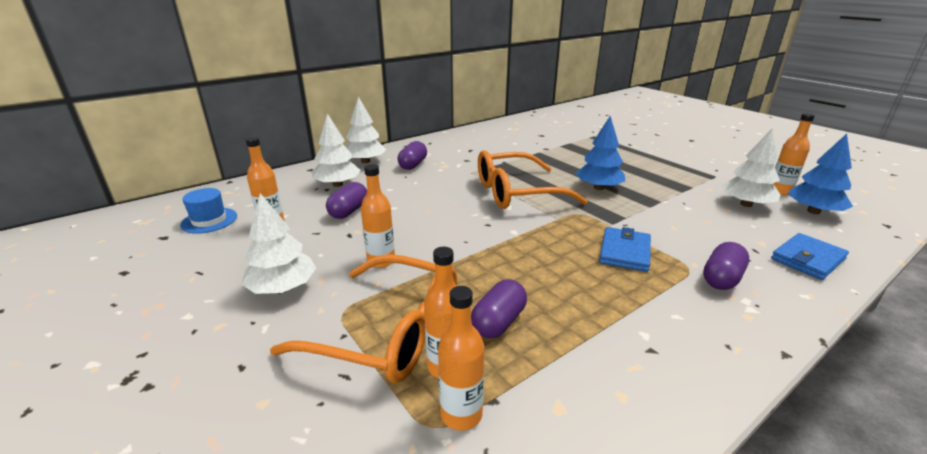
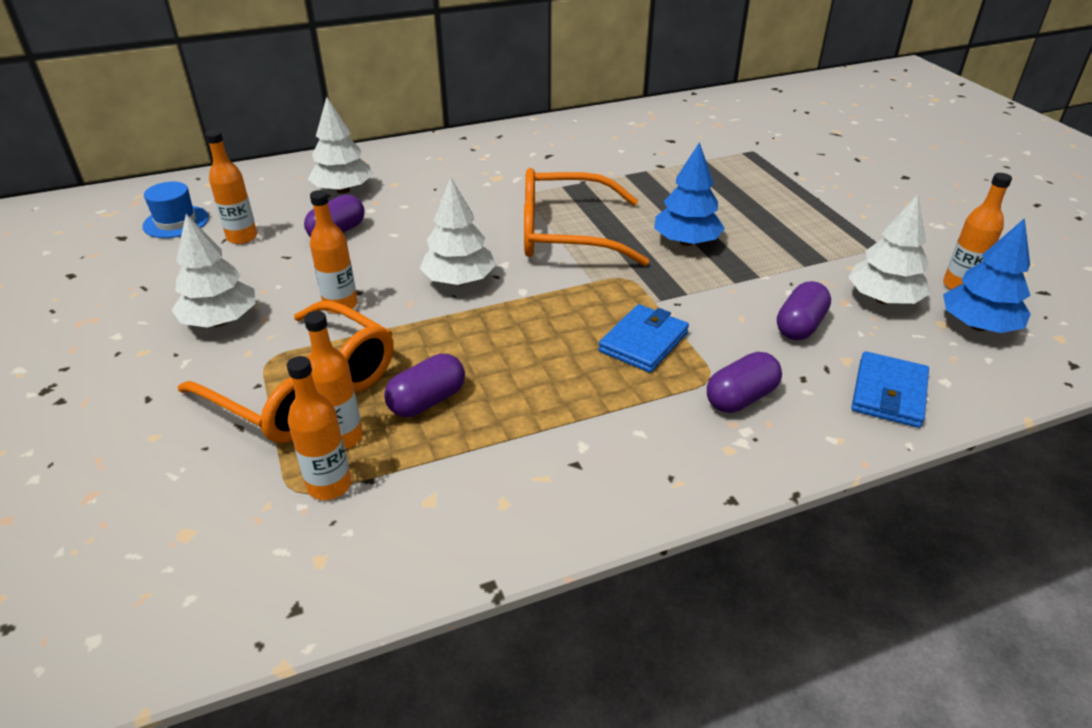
camera: 15 degrees right, 10 degrees up
(365, 161) = (396, 158): white tree -> white tree (459, 281)
(413, 165) = (455, 171): purple capsule -> purple capsule (800, 326)
(807, 259) = (889, 393): blue wallet -> blue wallet turned 45 degrees counterclockwise

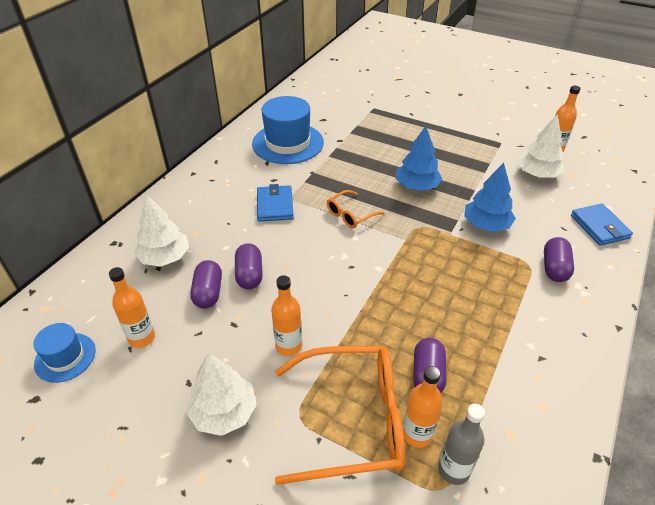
camera: 40 degrees left, 5 degrees up
(329, 485) = (454, 469): orange bottle -> grey bottle
(459, 281) = (335, 282): white tree -> none
(566, 234) = (350, 215): orange glasses -> orange glasses, size x0.49
(596, 147) = (288, 143): none -> blue hat
(643, 342) = (477, 263): blue wallet -> blue wallet (275, 206)
(800, 326) = (526, 210): purple capsule -> purple capsule (249, 275)
(977, 326) = (584, 169): blue tree -> blue tree (486, 225)

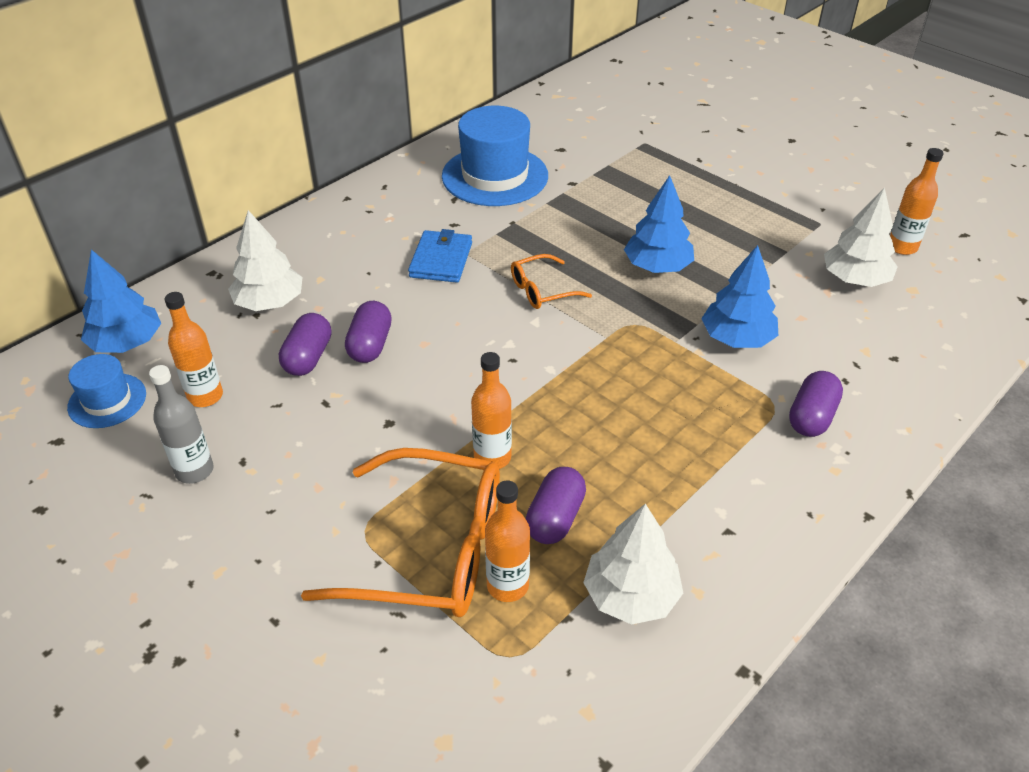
camera: 15 degrees right, 0 degrees up
(66, 308) = (127, 343): none -> blue tree
(224, 412) = (272, 505): white tree -> white tree (630, 595)
(289, 346) = (385, 444): orange bottle -> orange bottle (492, 457)
(454, 469) = (536, 638): grey bottle -> grey bottle (194, 471)
(599, 227) = (915, 372): blue wallet -> none

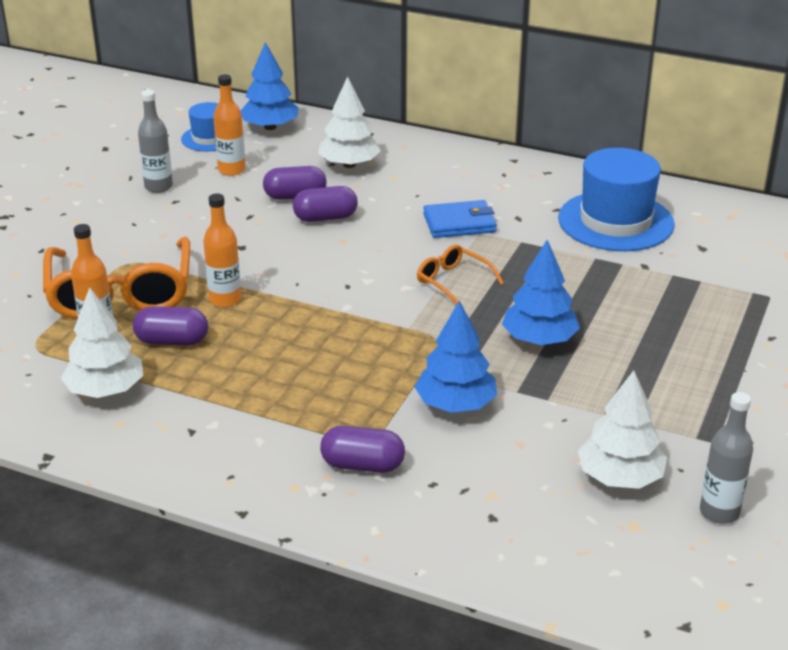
camera: 70 degrees right, 10 degrees down
(902, 247) = (719, 512): orange bottle -> grey bottle

